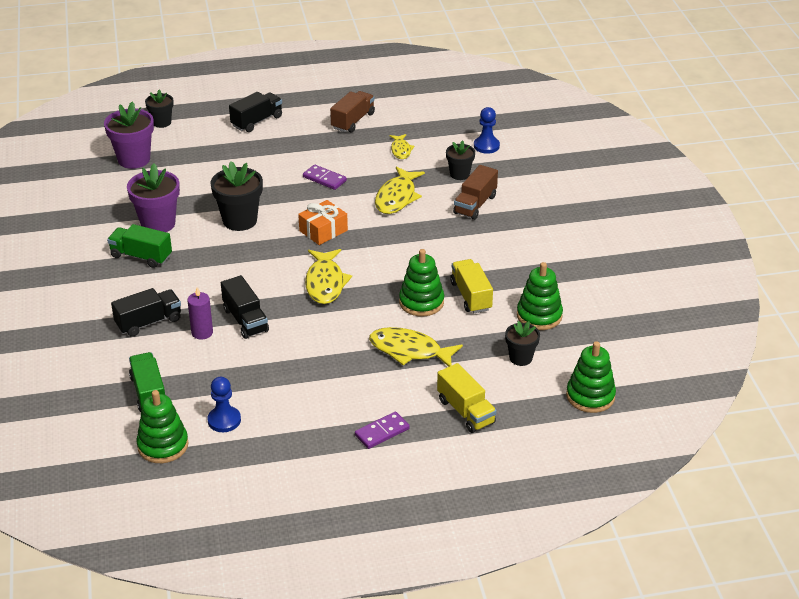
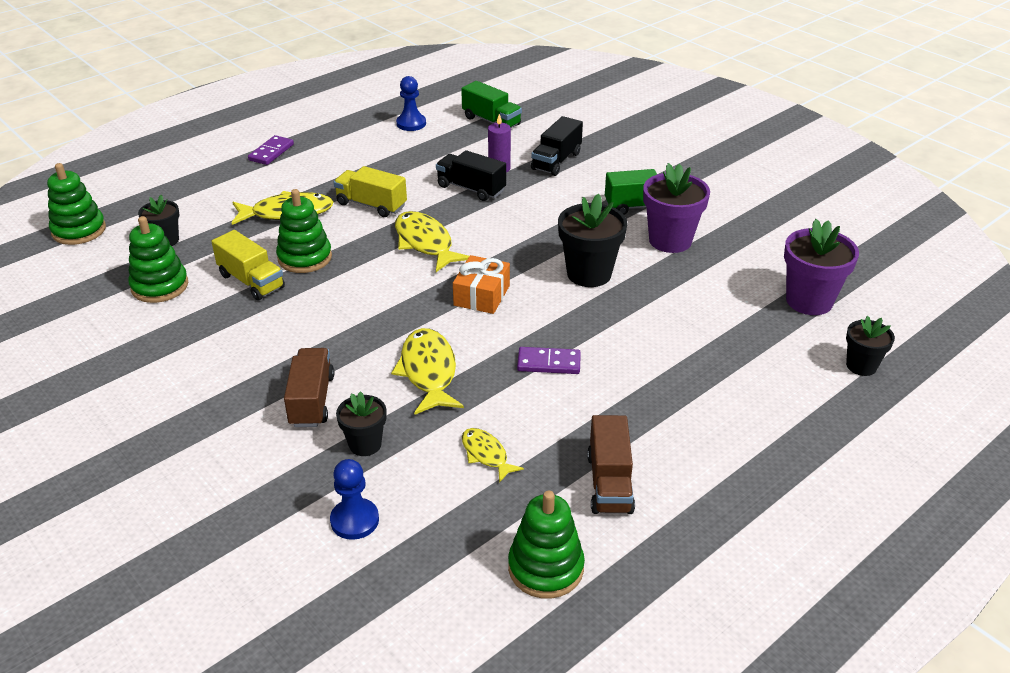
camera: 150 degrees right, 0 degrees up
(163, 445) = (442, 100): green stacking toy -> green stacking toy (545, 568)
(257, 121) = (745, 421): black truck -> none
(466, 411) = (202, 185): yellow truck -> yellow truck (371, 205)

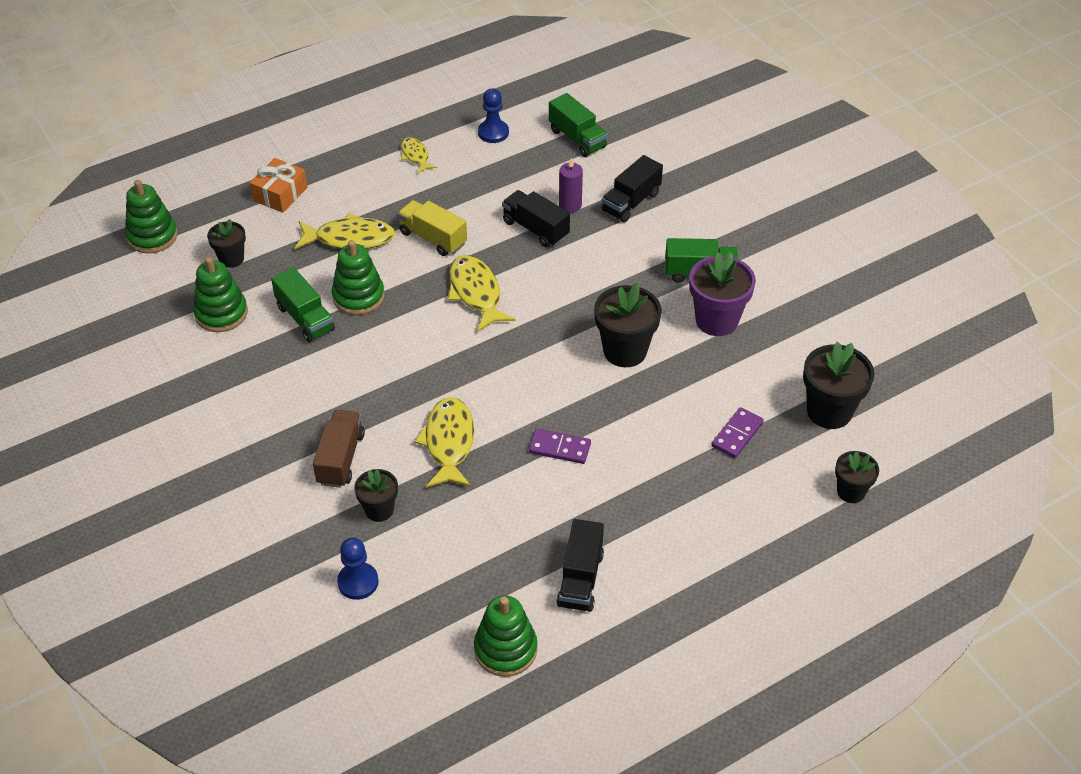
camera: 10 degrees right, 10 degrees up
(251, 281) = (305, 318): yellow truck -> green truck
(271, 152) = (345, 156): purple domino -> purple domino (737, 434)
(481, 295) = (516, 363): orange gift -> orange gift (280, 194)
(486, 454) = (481, 535): yellow fish -> yellow fish (415, 156)
(609, 483) = (580, 579): brown truck -> black truck
(809, 301) = (829, 411): purple flower pot -> black flower pot

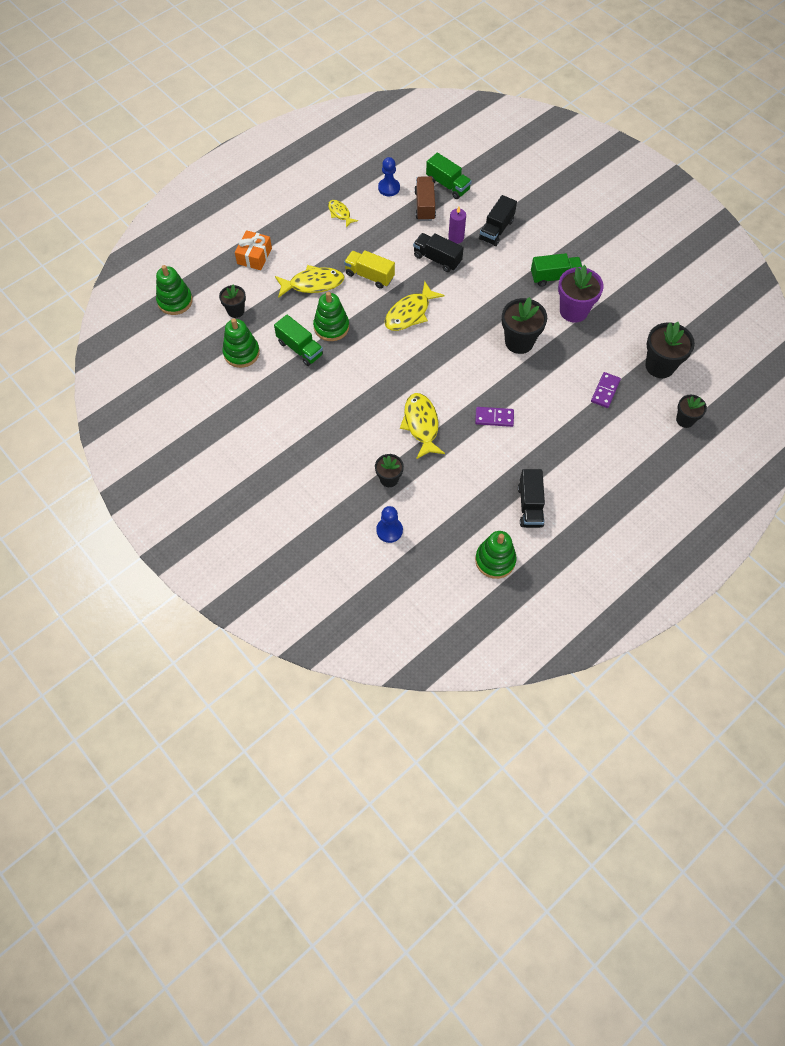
camera: 10 degrees left, 15 degrees up
(340, 459) = (353, 447): brown truck -> brown truck (424, 206)
(476, 293) = (410, 313): yellow fish -> yellow fish turned 105 degrees counterclockwise

